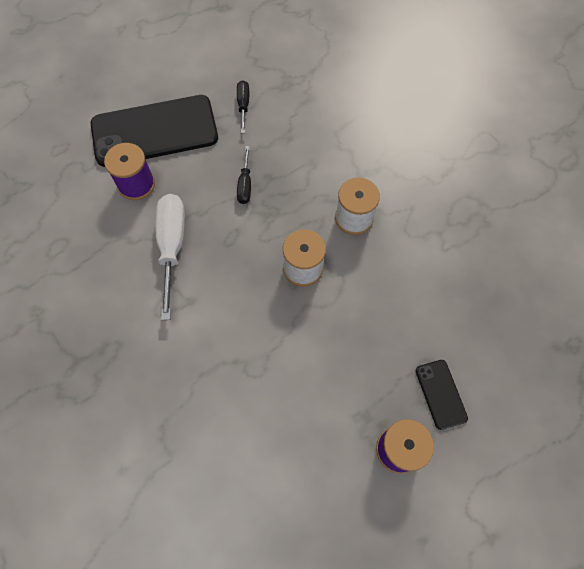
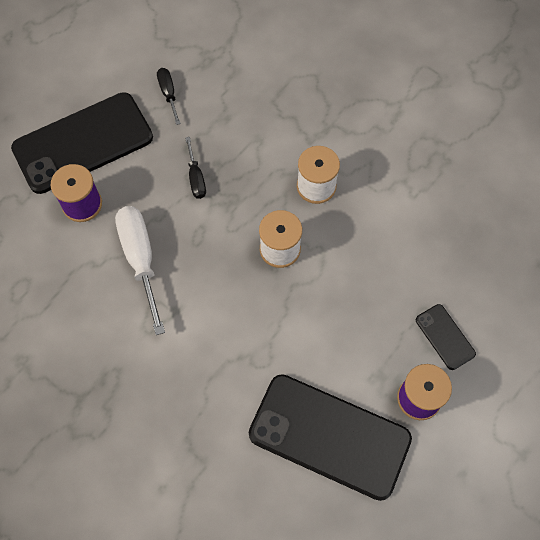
camera: 15 degrees left, 0 degrees up
(299, 463) = (329, 436): none -> black phone

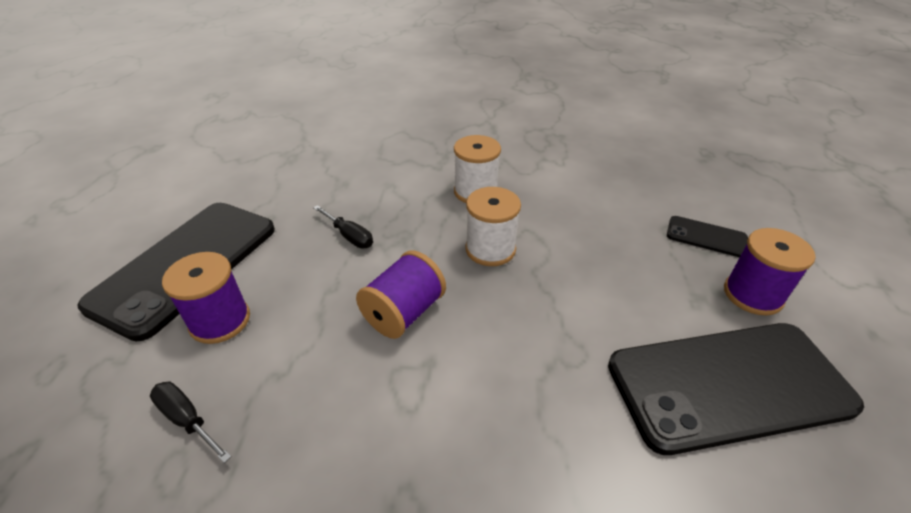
camera: 35 degrees left, 25 degrees down
(140, 259) = (340, 336): white screwdriver -> none
(168, 94) = (267, 190): black screwdriver -> black screwdriver (187, 419)
(187, 266) = (404, 313): none -> purple spool

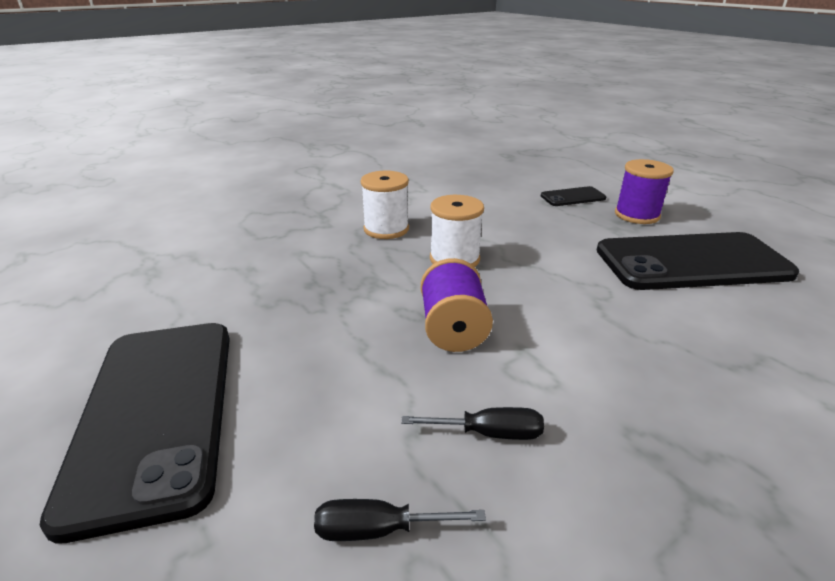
camera: 40 degrees left, 10 degrees down
(220, 321) = (282, 433): purple spool -> none
(349, 236) = (319, 302): black screwdriver -> black screwdriver (489, 433)
(728, 385) = (691, 262): black phone -> black phone turned 45 degrees clockwise

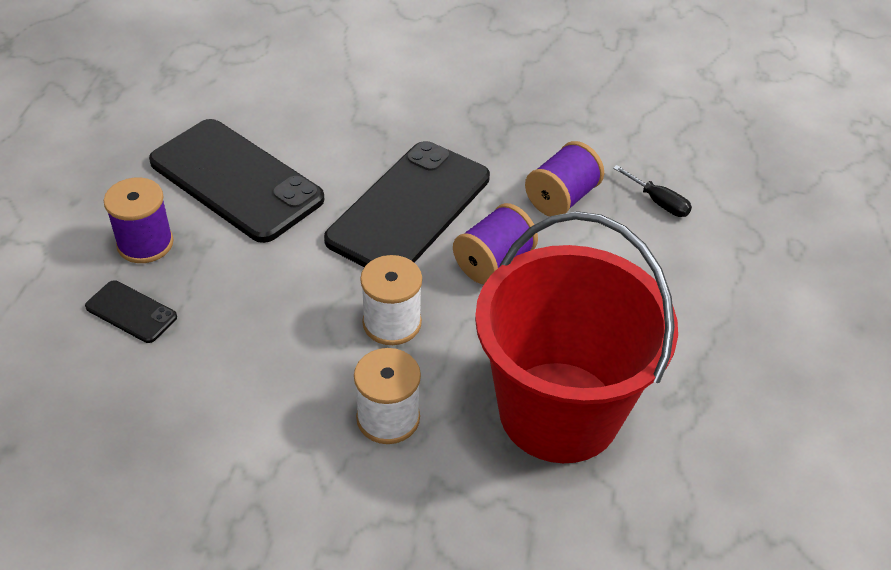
camera: 135 degrees left, 15 degrees up
(155, 413) = (737, 339): black phone -> black phone (409, 209)
(287, 279) = (559, 411): none -> red bucket
(489, 433) = (561, 198): black screwdriver -> purple spool

